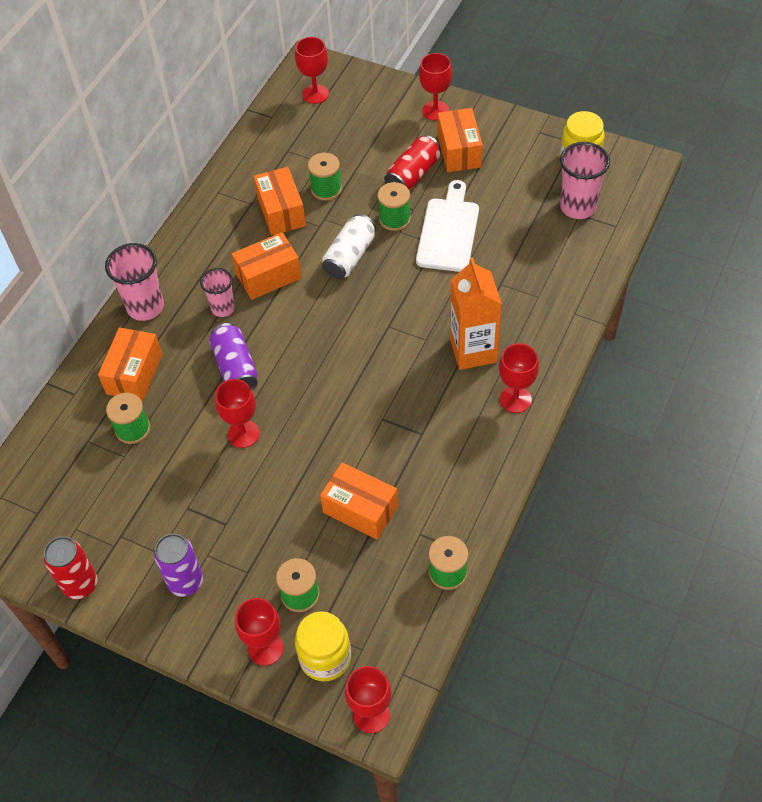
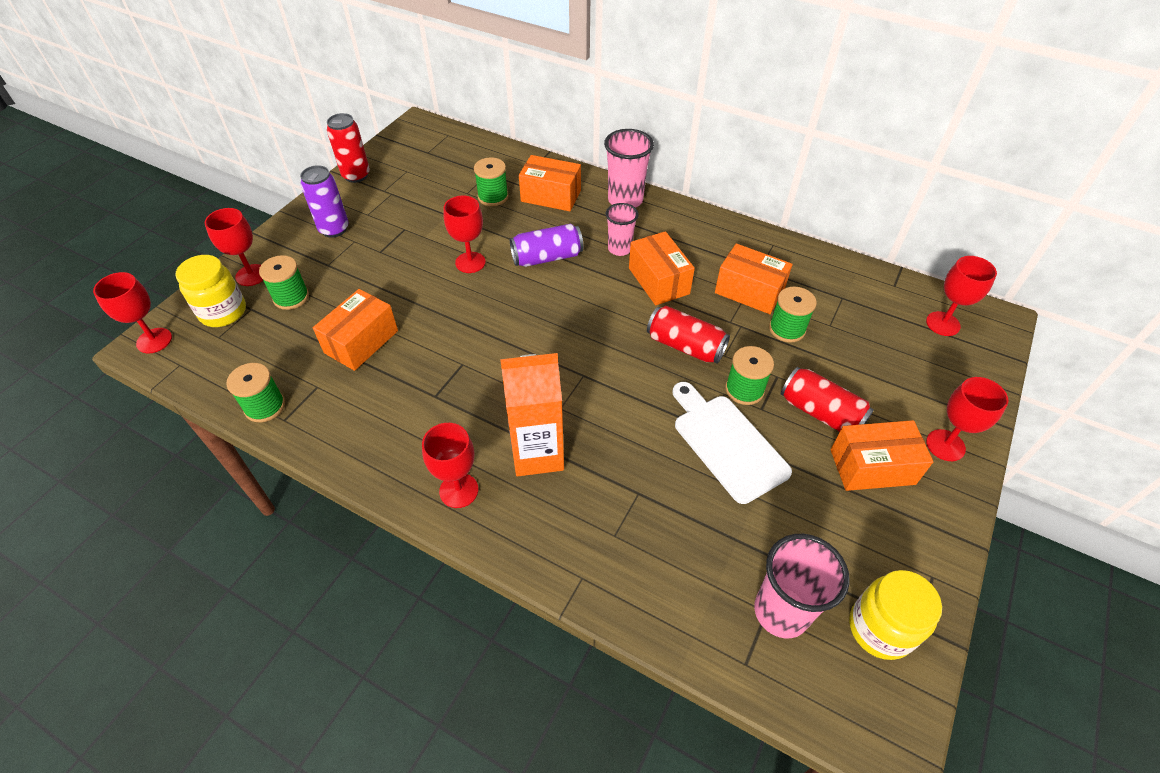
camera: 90 degrees right, 5 degrees down
(281, 211) = (749, 291): orange box -> orange box turned 45 degrees clockwise
(349, 256) = (685, 346): white can -> red can
(448, 231) = (726, 443): white cutting board -> white cutting board turned 135 degrees counterclockwise

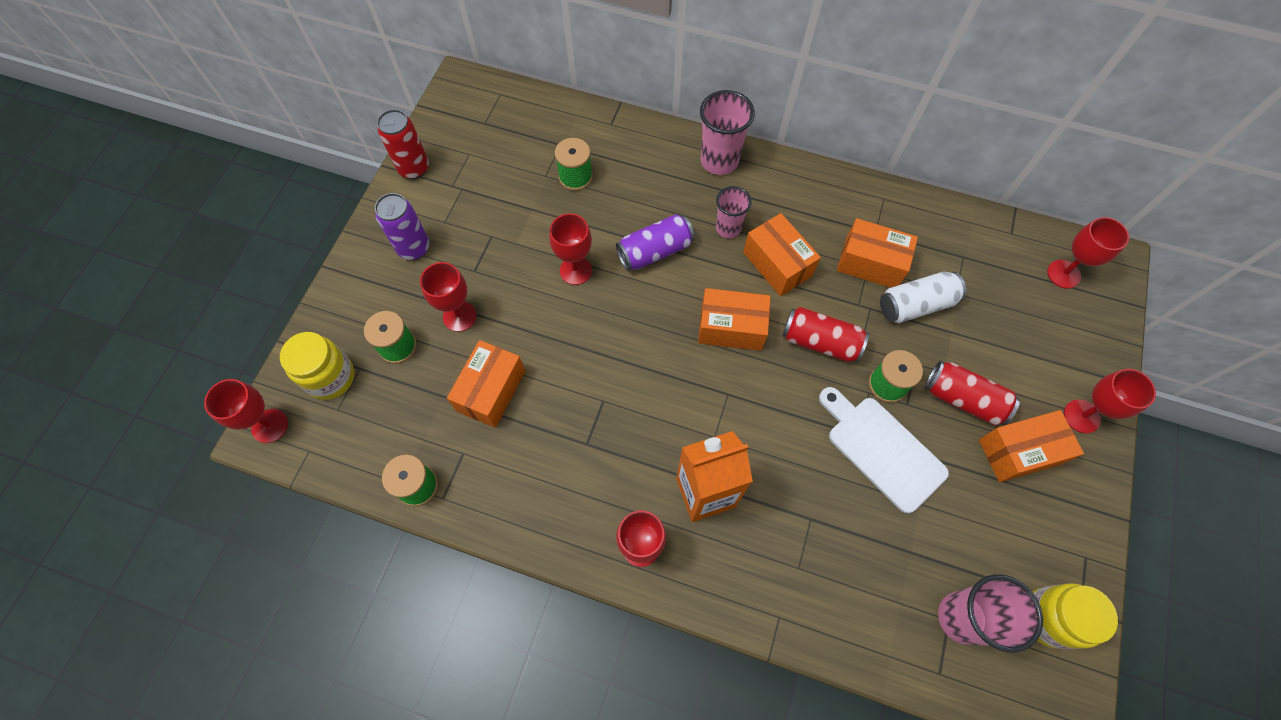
camera: 10 degrees left, 15 degrees up
(251, 275) = (344, 324): red goblet -> red goblet (459, 316)
(551, 196) = (638, 166): orange box -> orange box (731, 328)
(787, 329) = (915, 305): green spool -> white can

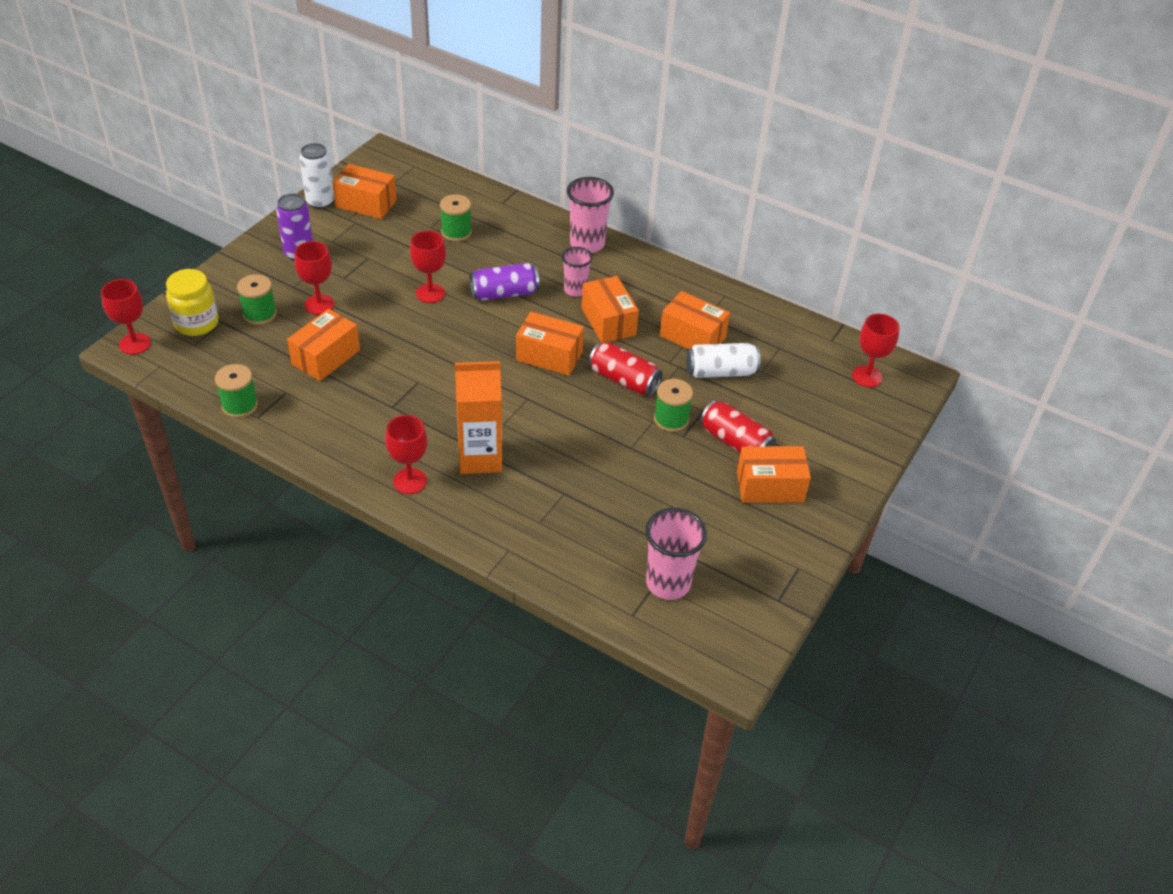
camera: 10 degrees right, 20 degrees down
(414, 168) = (320, 202): red can -> white can
(465, 159) = (366, 203): none -> orange box
(881, 449) = (647, 460): white cutting board -> none
(1048, 617) = (745, 599): yellow jar -> none
(1081, 416) = (838, 474): red goblet -> none

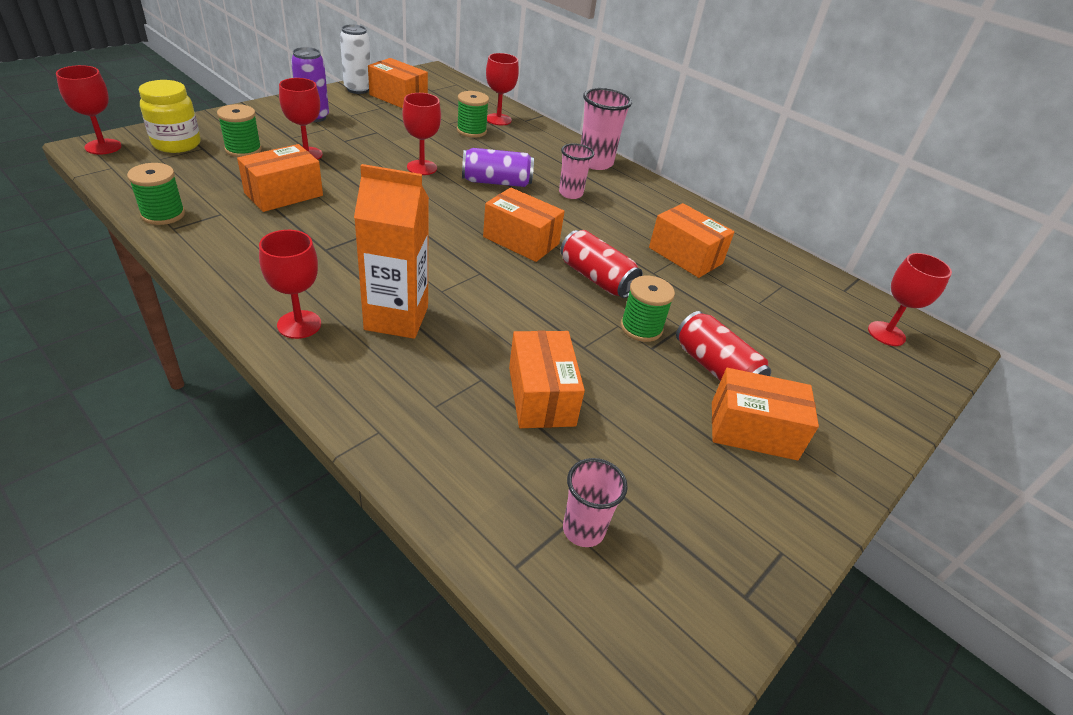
camera: 10 degrees right, 5 degrees down
(476, 208) = (498, 119): none -> red goblet
(608, 322) = (596, 225): orange box -> orange box (541, 396)
(668, 583) = (583, 530): pink cup -> pink cup, size x0.64
(720, 372) = (711, 293): white can -> none

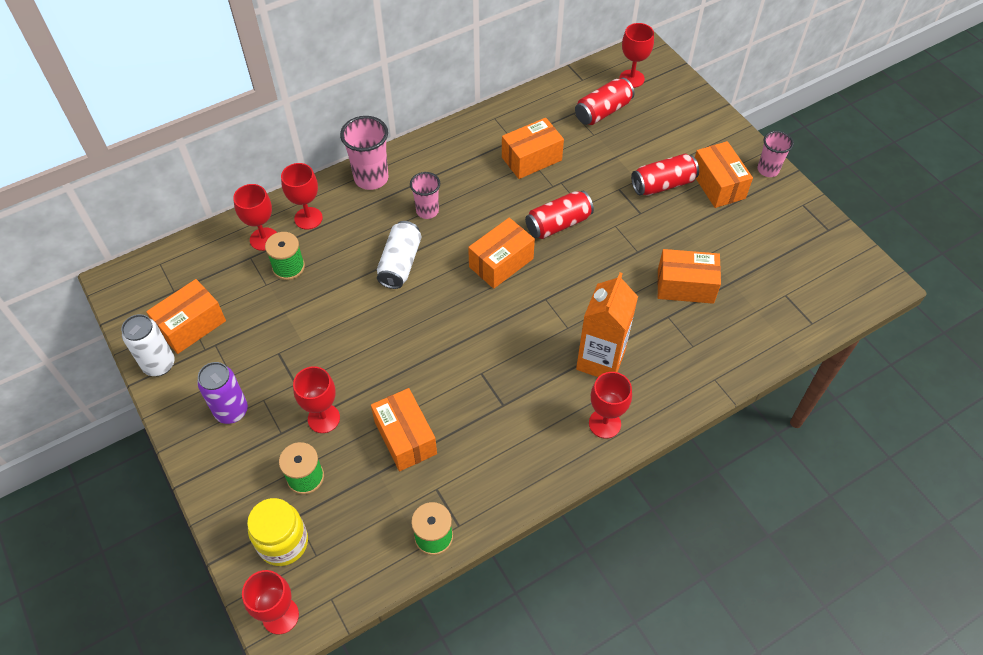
camera: 70 degrees left, 15 degrees up
(422, 167) = (364, 320): red goblet -> red goblet (308, 218)
(496, 182) = (400, 263): purple can -> white can
(583, 530) = (789, 287): pink cup -> pink cup (768, 170)
(641, 328) = (619, 213): green spool -> none
(753, 430) = (717, 185): orange box -> orange box turned 45 degrees counterclockwise
(805, 309) = (603, 111): none -> red can

